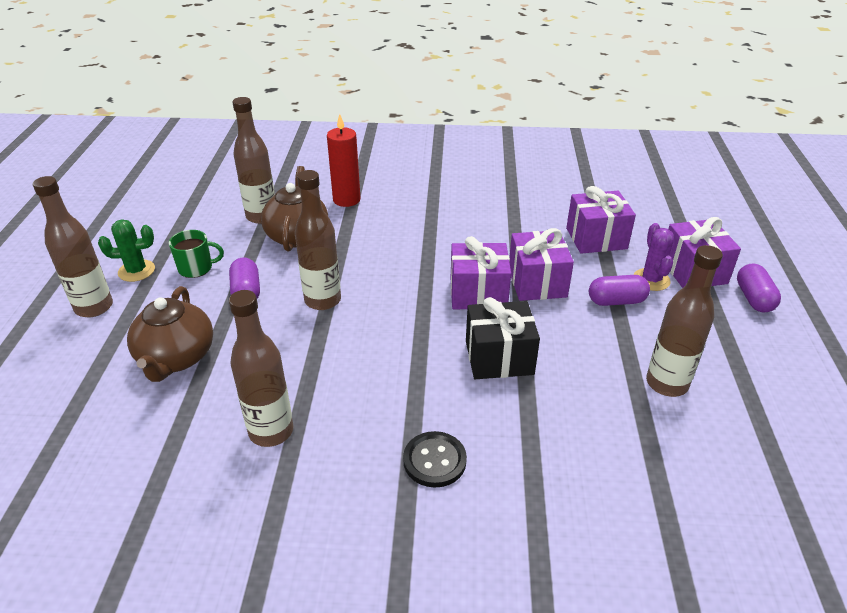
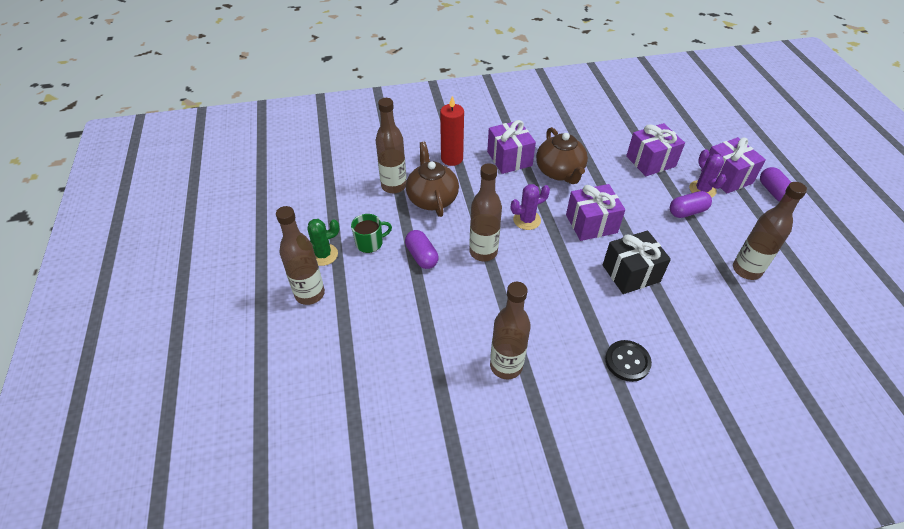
camera: 15 degrees left, 10 degrees up
(176, 358) = (402, 323): brown teapot -> brown teapot (559, 172)
(398, 276) = (527, 220): none -> purple cactus
(537, 282) = (627, 206): purple gift -> purple gift (509, 158)

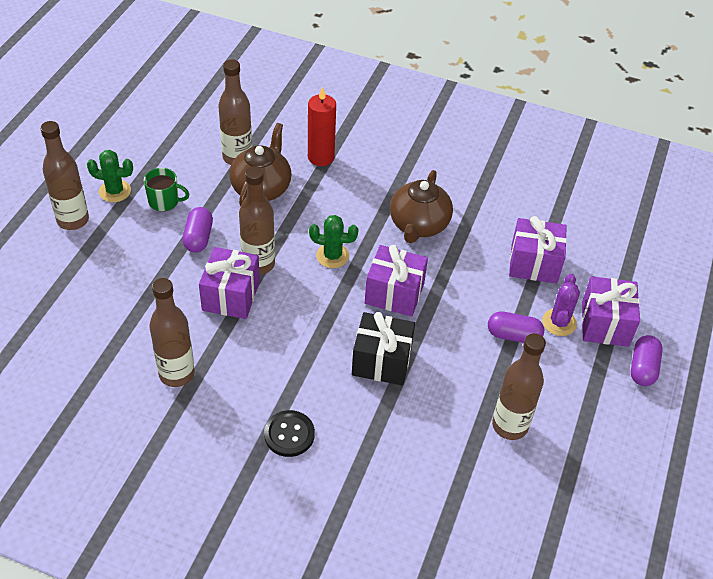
camera: 30 degrees right, 0 degrees up
(509, 158) = (380, 185): purple gift -> purple gift (231, 296)
(527, 220) = (332, 256): purple cactus -> green cactus

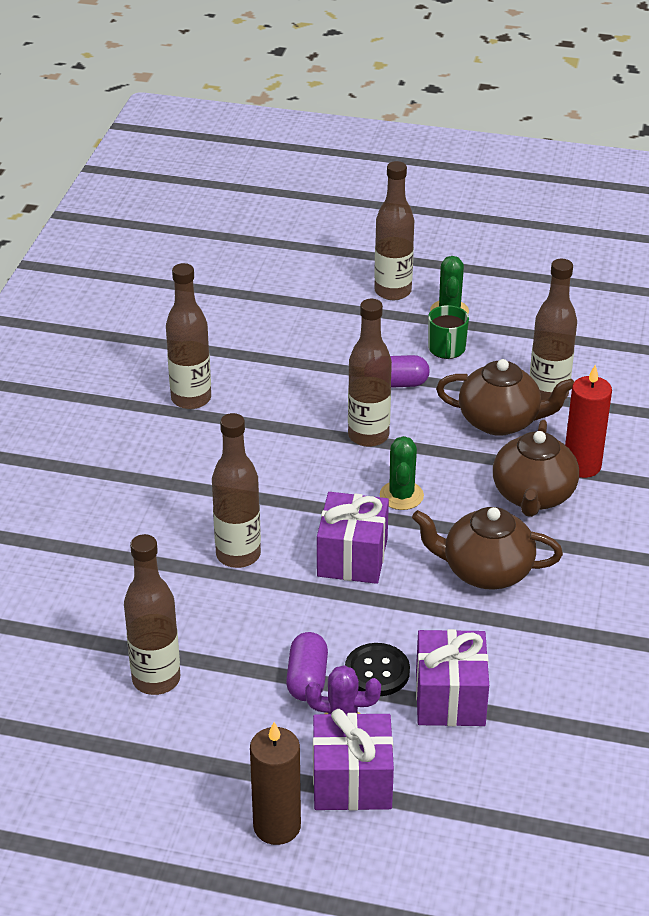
camera: 85 degrees right, 10 degrees down
(231, 296) = (312, 421): purple gift -> none
(289, 434) = (121, 491): black button -> black button (377, 672)
(347, 187) = (533, 496): none -> brown teapot
(381, 361) = (238, 555): black gift -> brown bottle
(643, 368) = (277, 826): purple capsule -> brown candle

